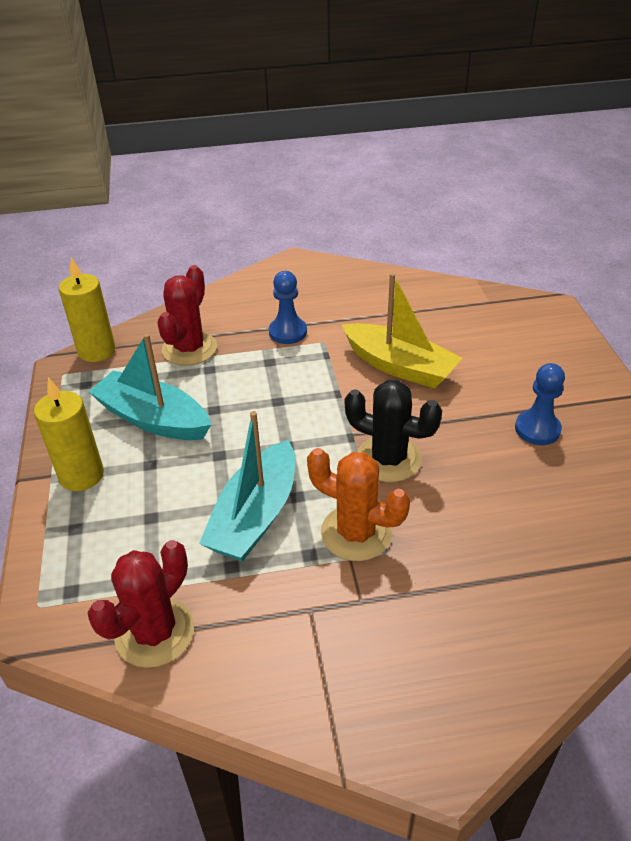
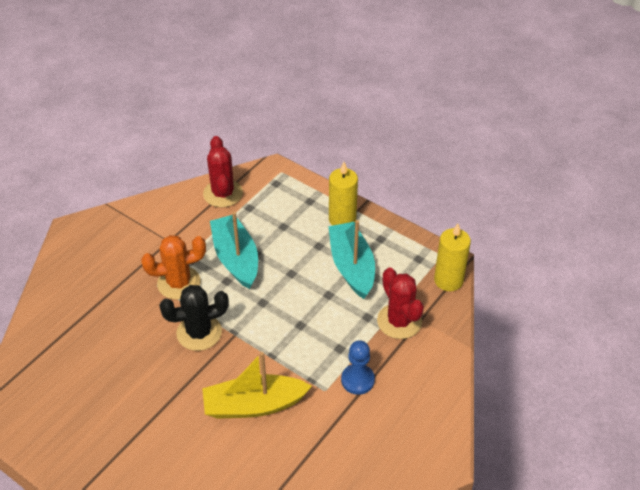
camera: 135 degrees right, 5 degrees up
(153, 419) = (352, 266): turquoise boat -> turquoise boat turned 90 degrees counterclockwise
(537, 429) = (126, 415): blue pawn -> none

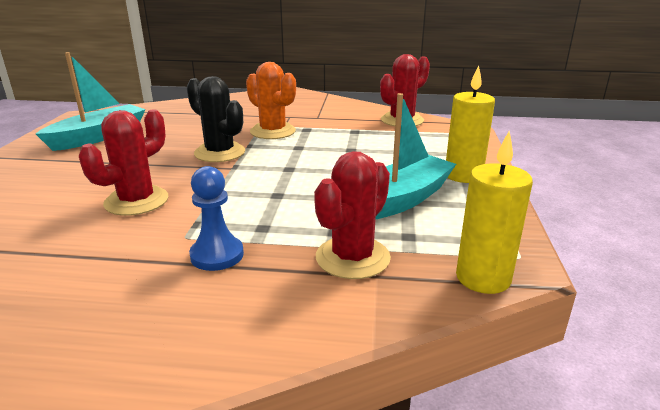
camera: 60 degrees right, 20 degrees down
(236, 258) = (331, 144): turquoise boat -> turquoise boat (98, 137)
(254, 405) = (136, 201): yellow boat -> red cactus

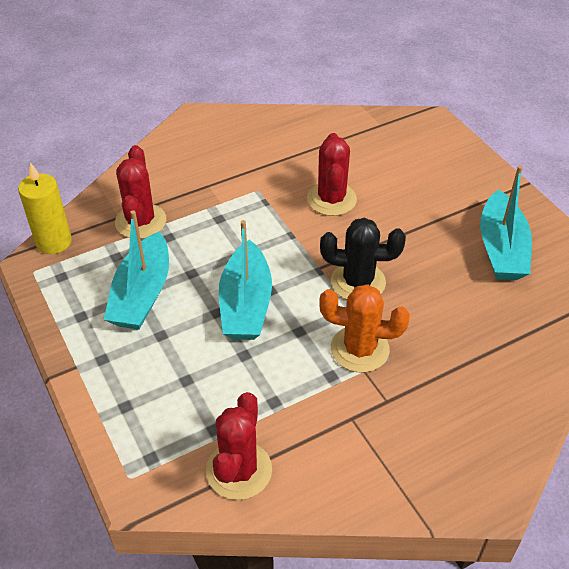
camera: 145 degrees right, 20 degrees up
(217, 255) = (222, 187): blue pawn -> none
(318, 168) = (246, 304): none -> turquoise boat
(463, 175) = (105, 359): yellow candle -> none

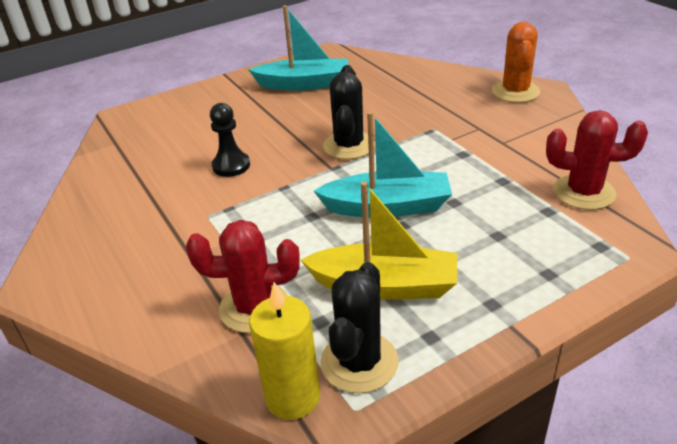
camera: 90 degrees left, 10 degrees down
(70, 275) = (359, 362): none -> black cactus
(142, 294) = (384, 285): turquoise boat -> yellow boat
(331, 199) = (231, 166): red cactus -> black pawn
(359, 349) = (429, 141): orange cactus -> orange cactus (515, 92)

